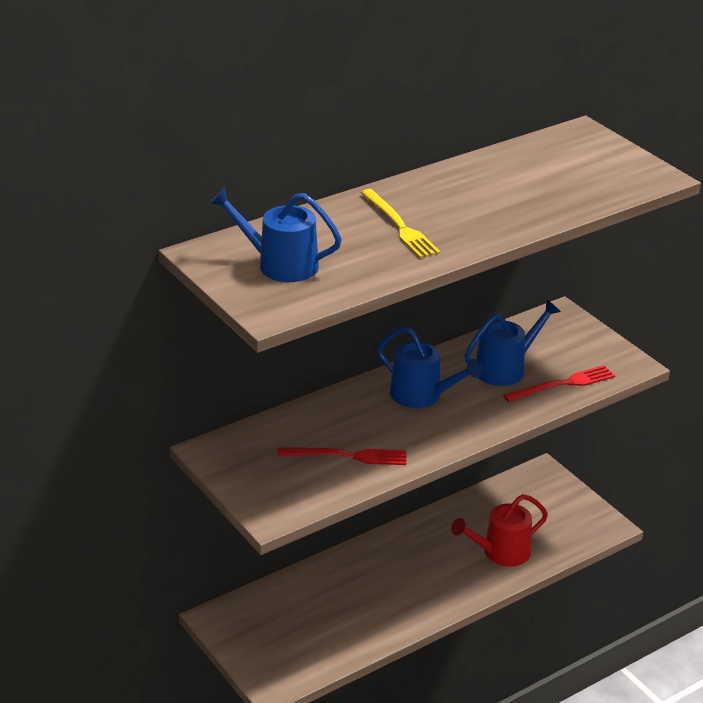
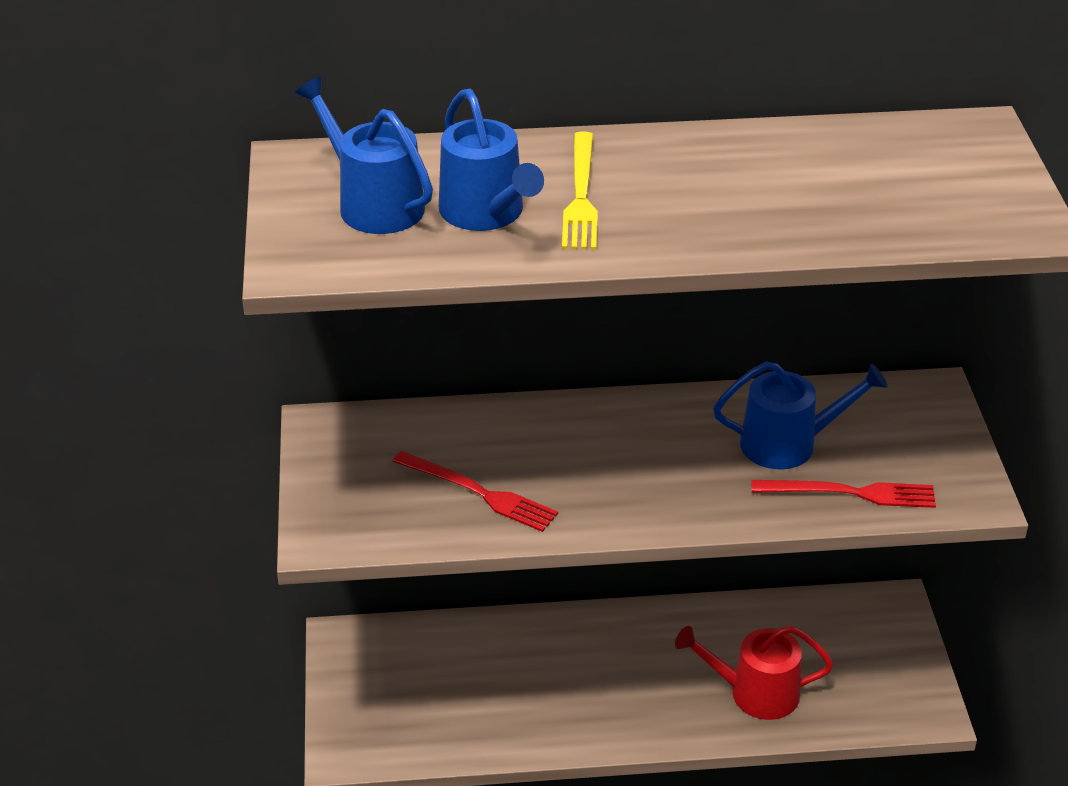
camera: 30 degrees right, 5 degrees up
(421, 395) = (644, 443): blue watering can -> blue watering can (486, 213)

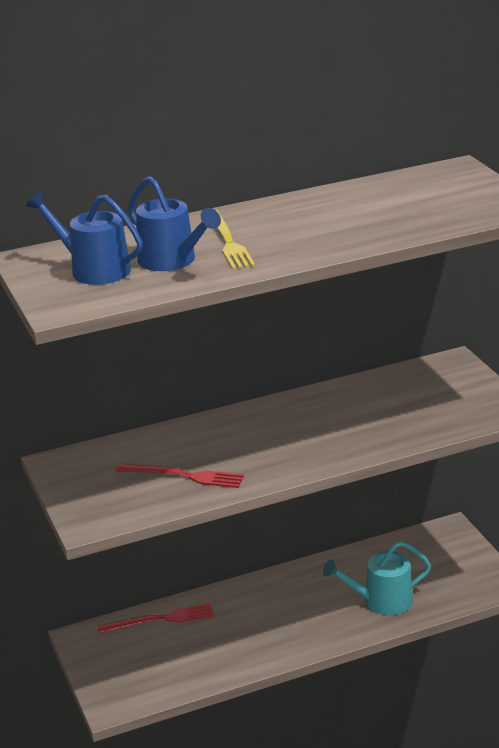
camera: 15 degrees left, 10 degrees down
(755, 693) = (381, 601): red watering can -> turquoise watering can
(787, 444) = (375, 407): blue watering can -> none
(850, 493) = (428, 424): red fork -> red fork (160, 619)

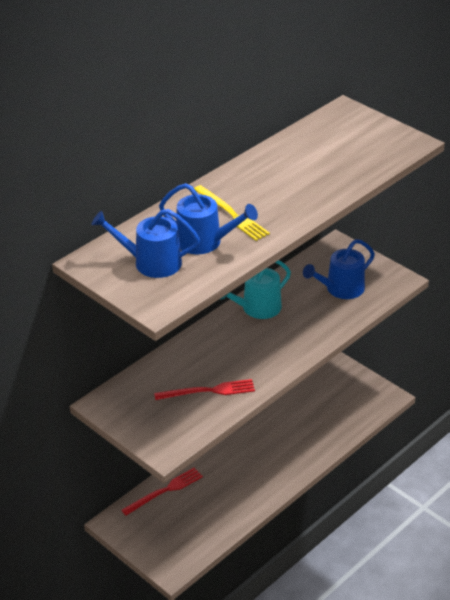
camera: 25 degrees left, 10 degrees up
(381, 601) = (315, 431): turquoise watering can -> turquoise watering can (257, 308)
(425, 406) = (341, 289): none -> blue watering can

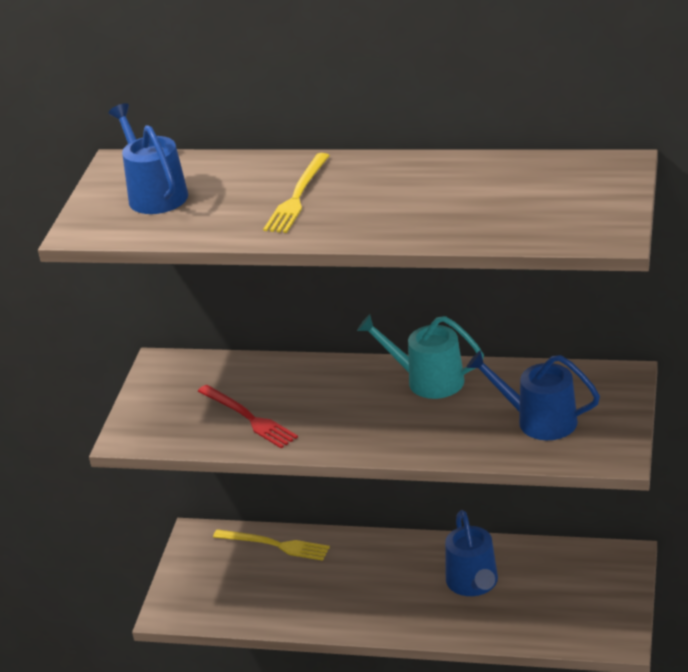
camera: 60 degrees right, 5 degrees down
(164, 491) = (275, 545): red fork -> yellow fork
(204, 242) = (226, 204): blue watering can -> blue watering can (473, 583)

